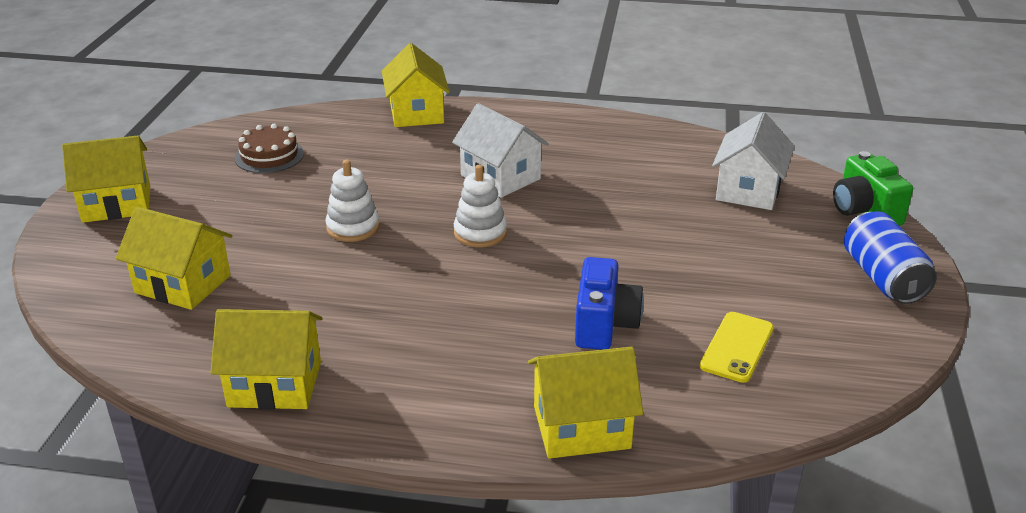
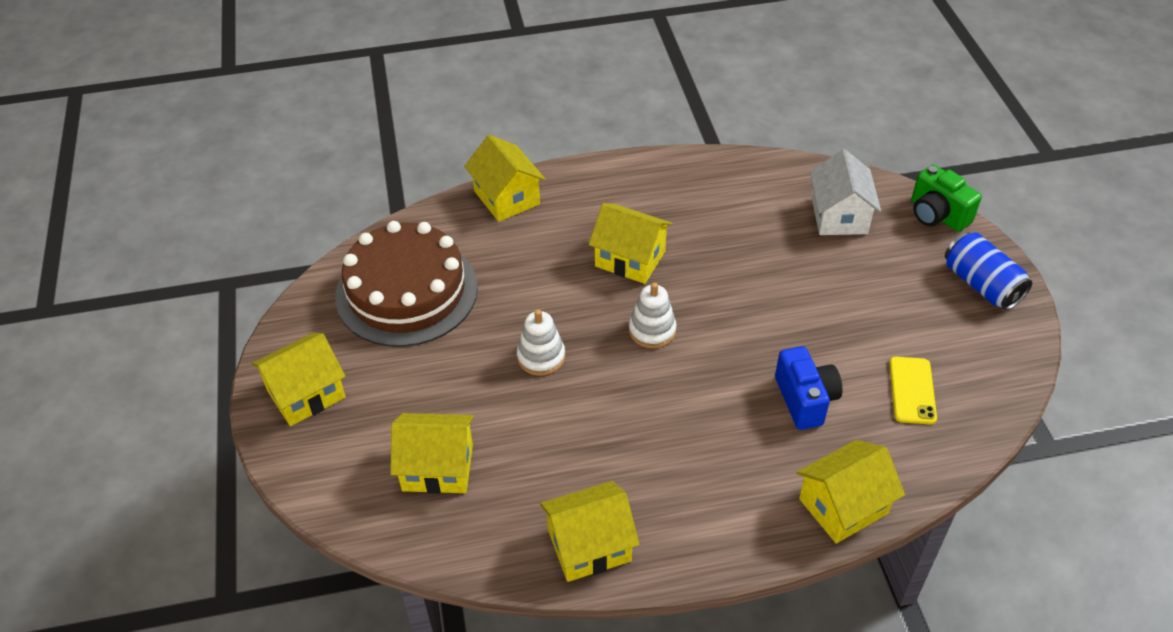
camera: 20 degrees left, 15 degrees up
(269, 156) = (406, 291): brown cake -> brown cake, size x2.14
(500, 177) = (630, 259): white house -> yellow house

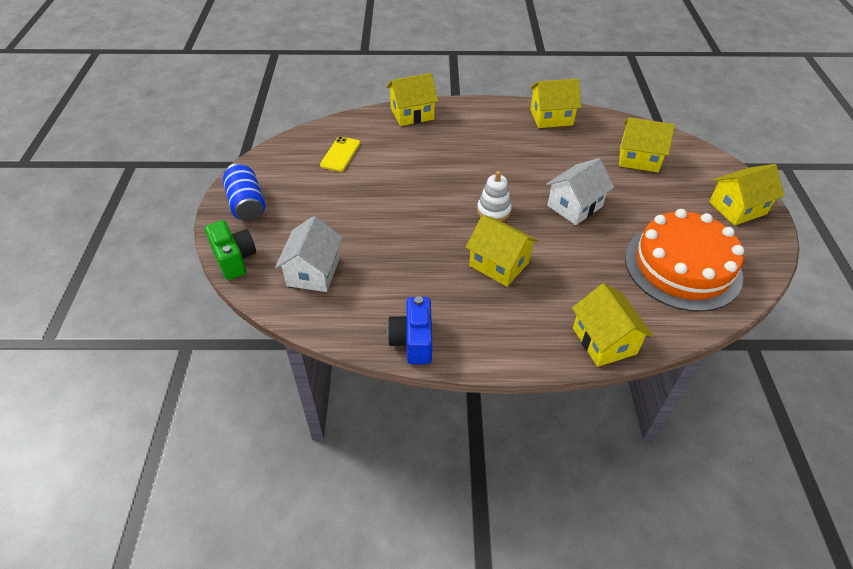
camera: 170 degrees left, 0 degrees up
(406, 291) = (682, 266): brown cake -> orange cake
(541, 357) = (574, 206): white stacking toy -> white house
(805, 400) = (408, 159): blue camera -> blue camera (413, 341)

